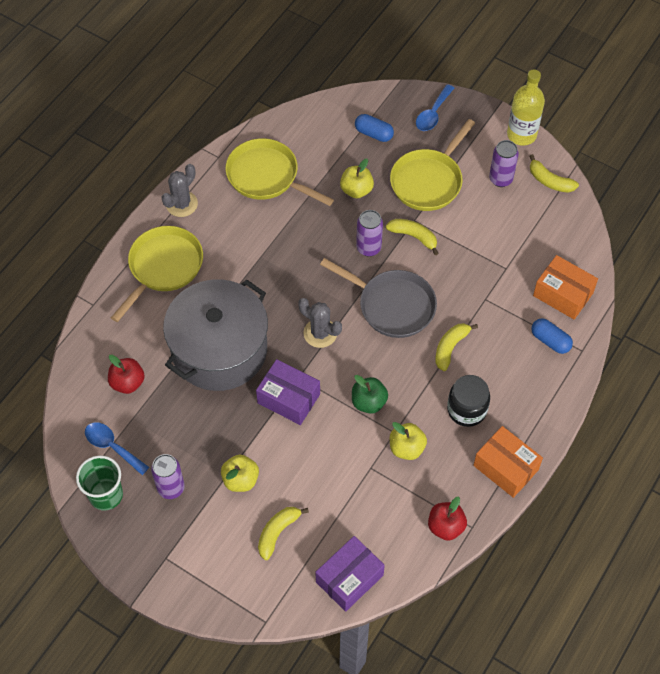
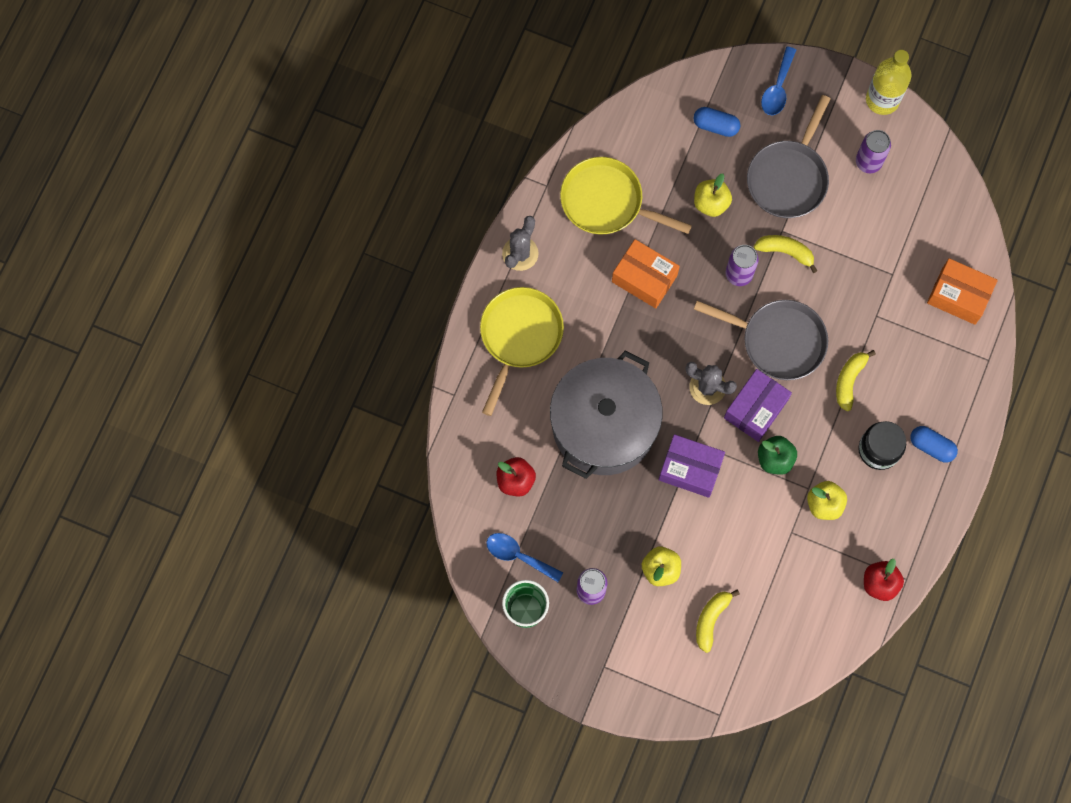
camera: 10 degrees left, 15 degrees up
(349, 578) = (793, 655): purple box -> purple box (755, 409)
(428, 181) = (789, 177): yellow pan -> grey pan
(506, 467) = (930, 508): orange box -> orange box (644, 278)
(550, 181) = (923, 155): yellow banana -> none
(550, 341) = (953, 354): blue capsule -> blue capsule (931, 446)

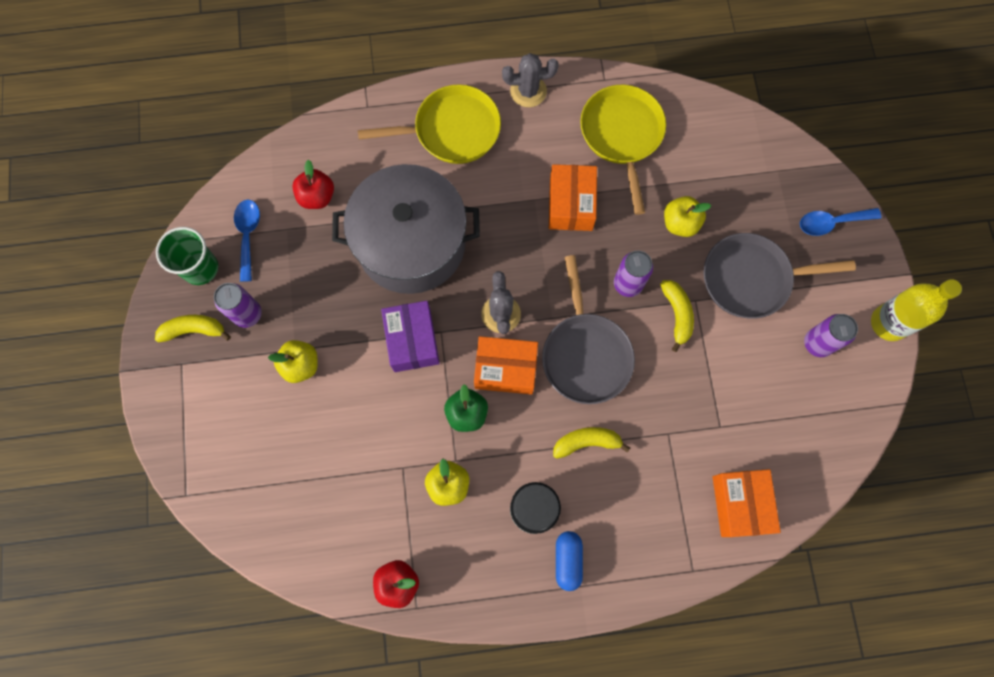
camera: 60 degrees right, 0 degrees up
(711, 619) = (275, 437): yellow banana -> yellow banana (194, 330)
(715, 126) = (757, 188): blue capsule -> none
(755, 409) = (505, 369): purple box -> orange box

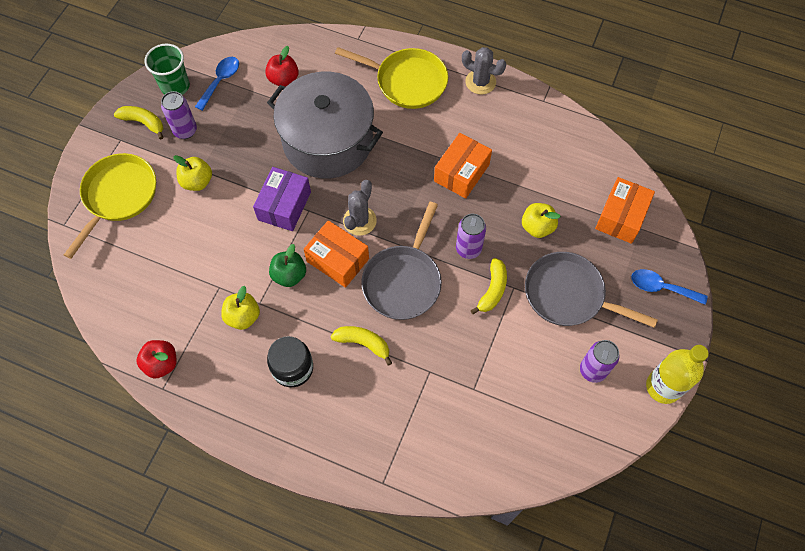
camera: 30 degrees right, 10 degrees down
(568, 560) = (293, 419): blue capsule -> none
(622, 136) = (531, 145): yellow pan -> yellow pan (118, 196)
(740, 504) = (452, 455): orange box -> orange box (621, 217)

